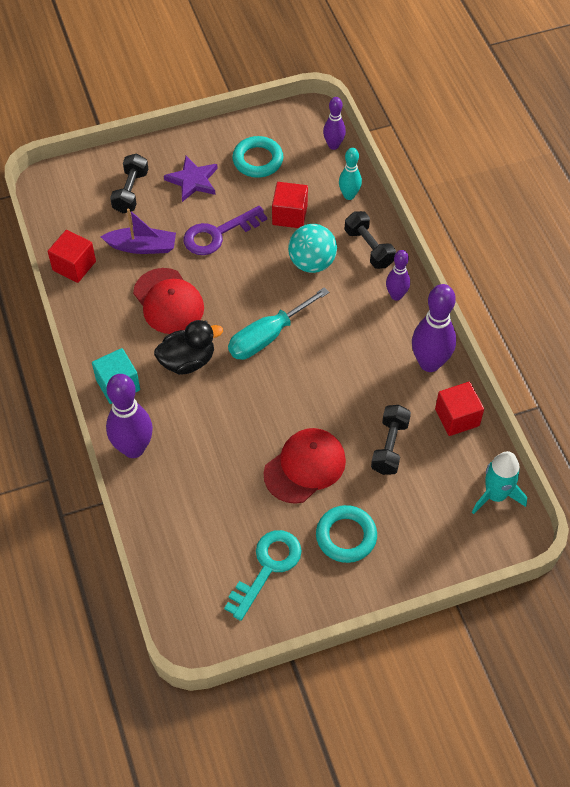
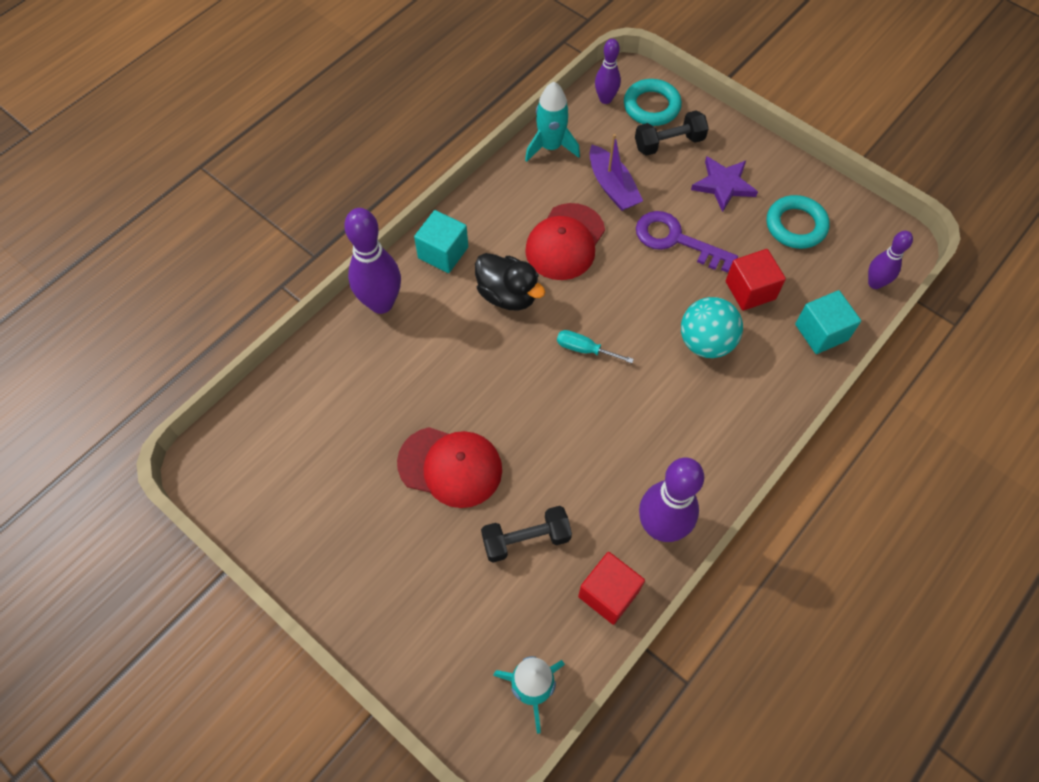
camera: 60 degrees right, 5 degrees up
(74, 266) = (551, 147): red cube -> turquoise rocket
(267, 336) = (584, 349): turquoise screwdriver -> turquoise screwdriver, size x0.54
(267, 567) = (314, 492): turquoise key -> none
(346, 536) = (390, 550): turquoise ring -> turquoise ring (651, 106)
(349, 195) = (821, 332): turquoise bowling pin -> turquoise cube
(369, 248) = (767, 387): black dumbbell -> none
(396, 295) = (725, 447): purple bowling pin -> purple bowling pin (605, 99)

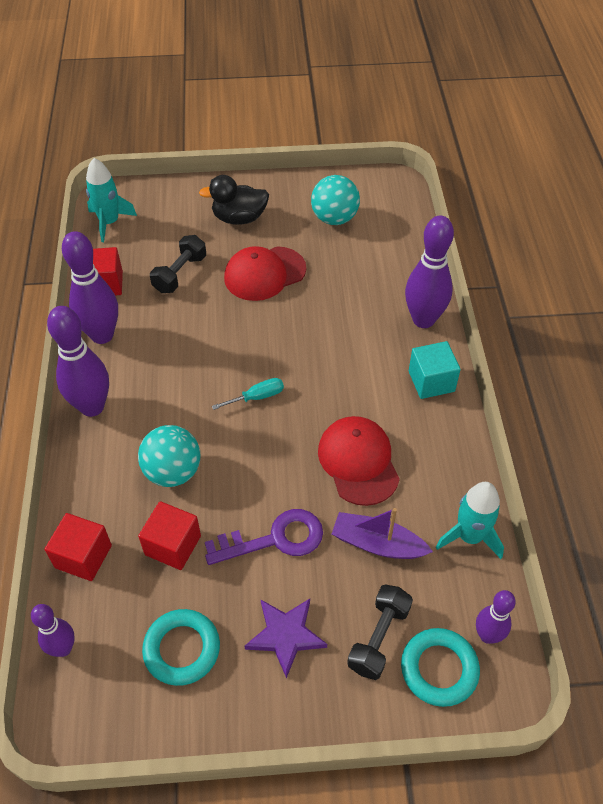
camera: 135 degrees right, 10 degrees down
(314, 474) = (334, 218): none -> turquoise ball
(508, 295) = (351, 390): black duck -> black duck (239, 218)
(726, 454) = (92, 407): none -> purple bowling pin
(821, 332) = (83, 556): turquoise cube -> red cube

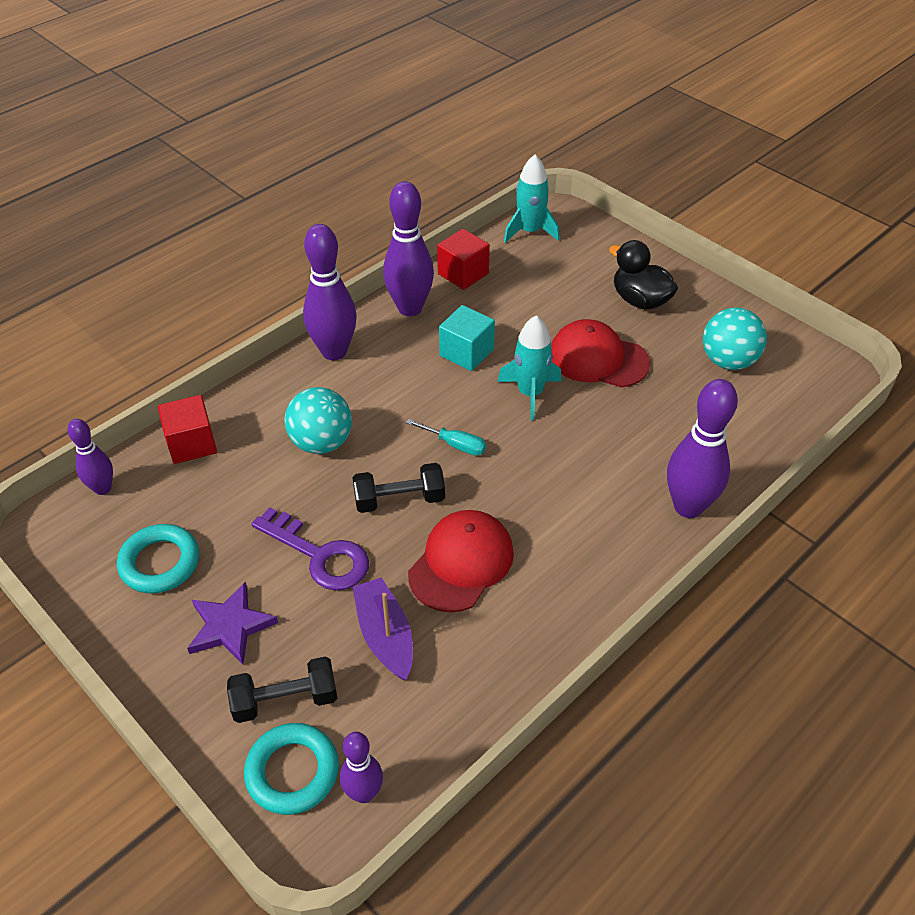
camera: 50 degrees right, 5 degrees down
(173, 545) = (251, 491): red cube -> none
(180, 274) = (529, 308): black dumbbell -> black dumbbell (399, 500)
(431, 381) = (618, 561): turquoise cube -> turquoise cube (466, 352)
(469, 536) = (464, 708): turquoise rocket -> turquoise rocket (530, 393)

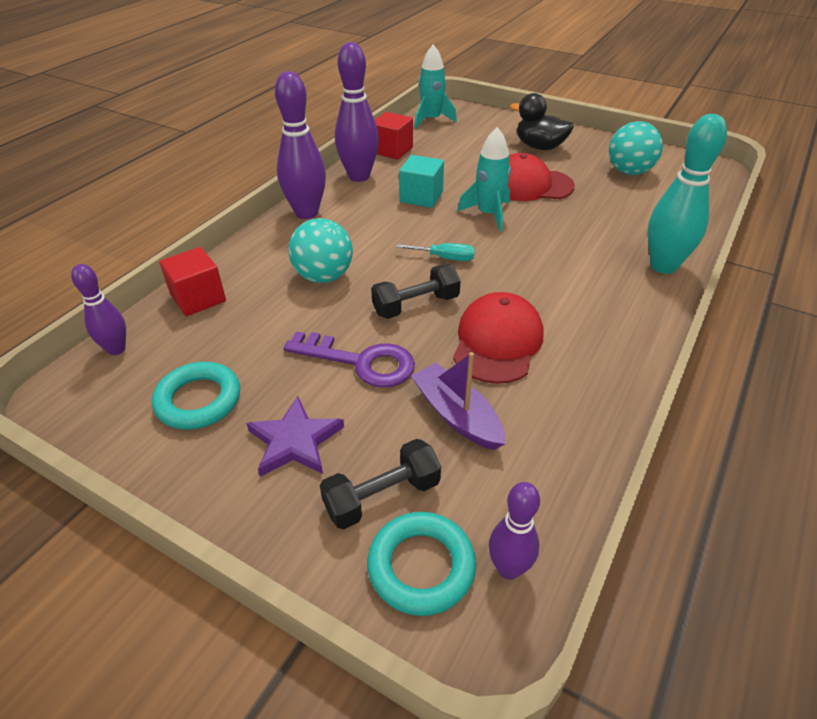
camera: 15 degrees left, 5 degrees down
(688, 507) = (663, 266): purple bowling pin -> turquoise bowling pin

